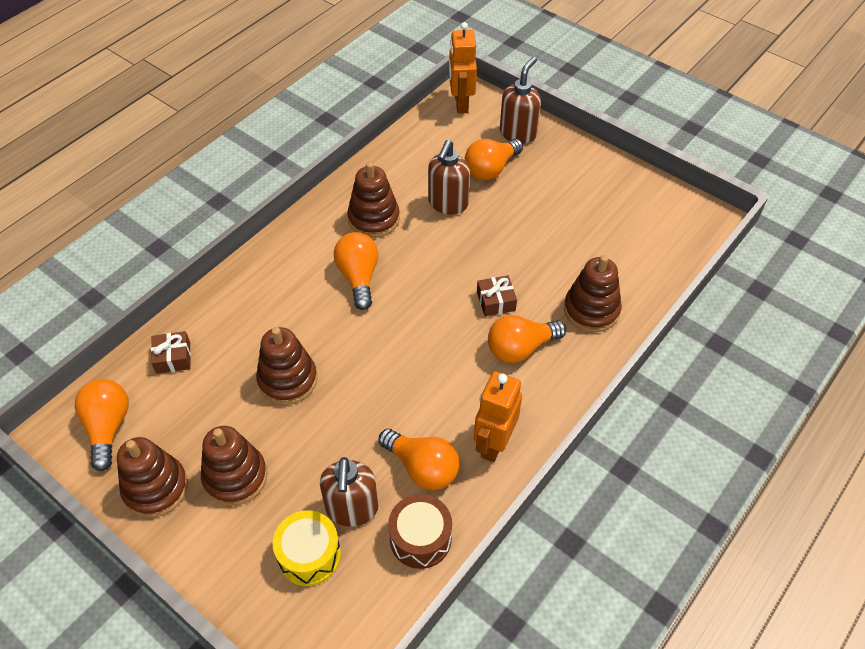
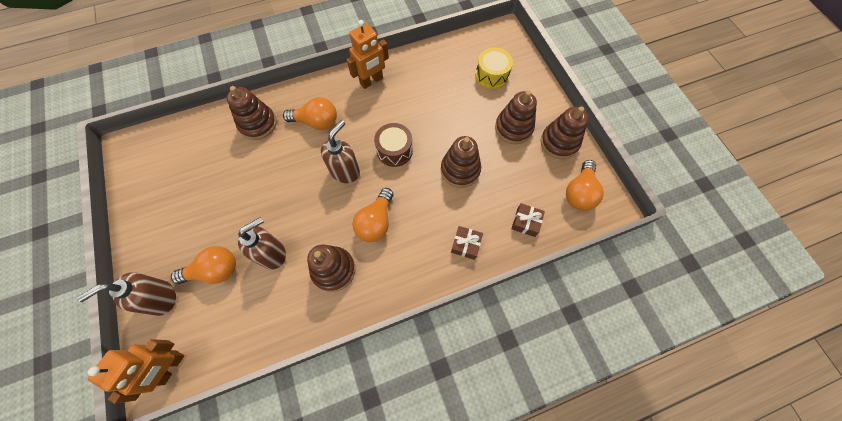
camera: 150 degrees left, 15 degrees up
(352, 509) = (461, 85): brown soap dispenser -> brown soap dispenser (345, 171)
(420, 538) = (436, 58): brown drum -> brown drum (394, 150)
(422, 468) = (415, 87): orange light bulb -> none
(496, 301) = (305, 158): brown gift -> brown gift (466, 244)

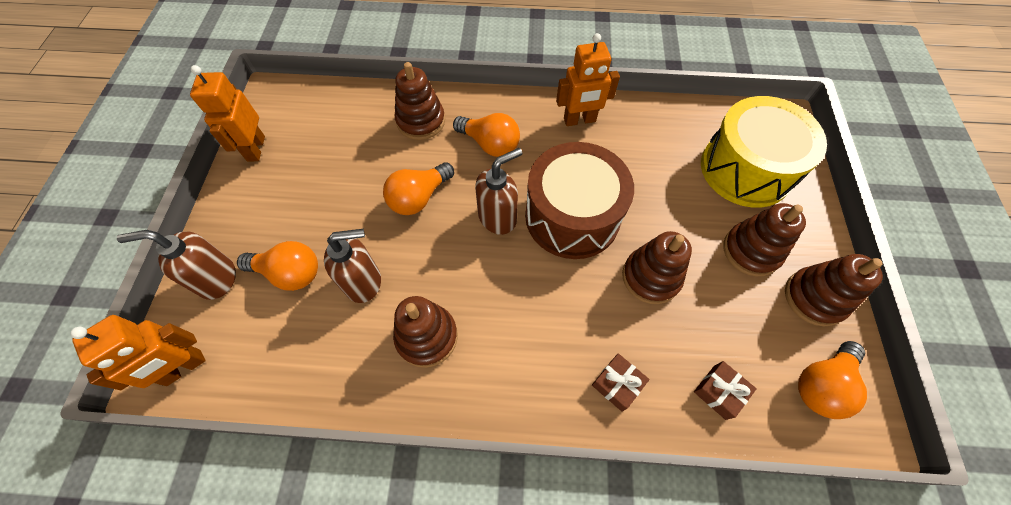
camera: 25 degrees right, 5 degrees down
(138, 193) = (255, 148): none -> orange robot
(376, 222) = (508, 298): orange light bulb -> orange light bulb (419, 198)
(394, 150) = (572, 216): brown drum -> brown drum, size x1.87
(491, 75) = (746, 169): yellow drum -> yellow drum, size x1.87

